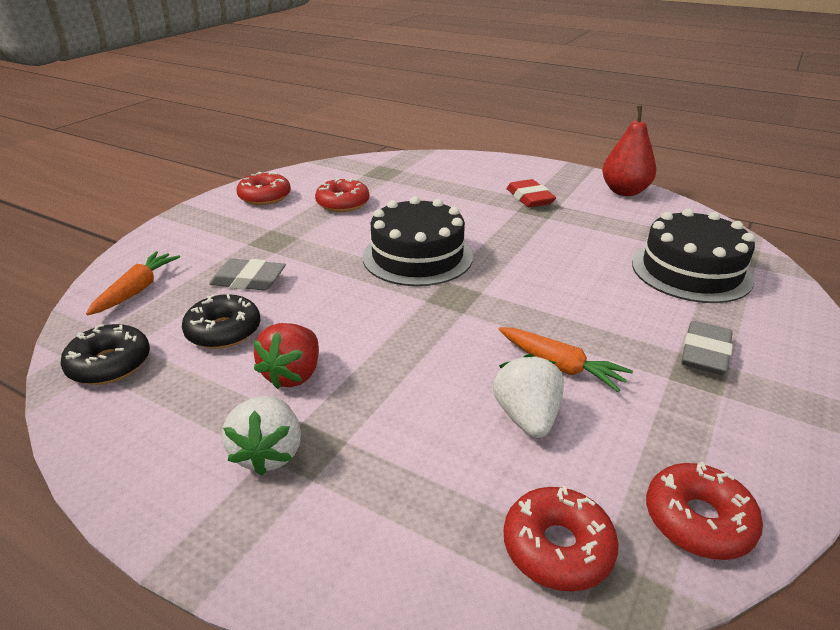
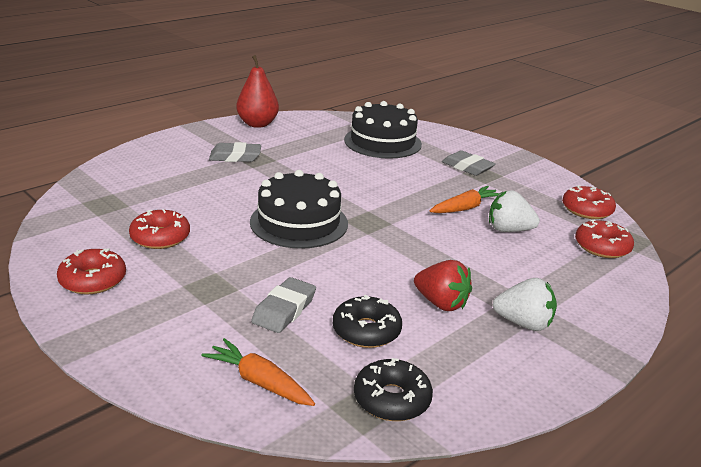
camera: 75 degrees left, 5 degrees down
(529, 198) = (235, 157): red eraser -> grey eraser

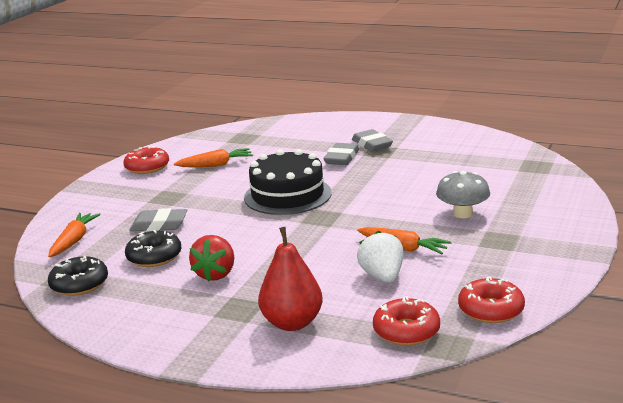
camera: 70 degrees right, 5 degrees down
(160, 237) = (216, 165): red donut -> orange carrot
(257, 124) = (450, 131): red pear -> red pear (292, 323)
(382, 142) = (499, 181): black cake -> none
(426, 170) = (462, 214): none -> grey mushroom
(467, 167) = (504, 229): grey eraser -> grey eraser (342, 158)
(523, 323) = (214, 313): white strawberry -> none

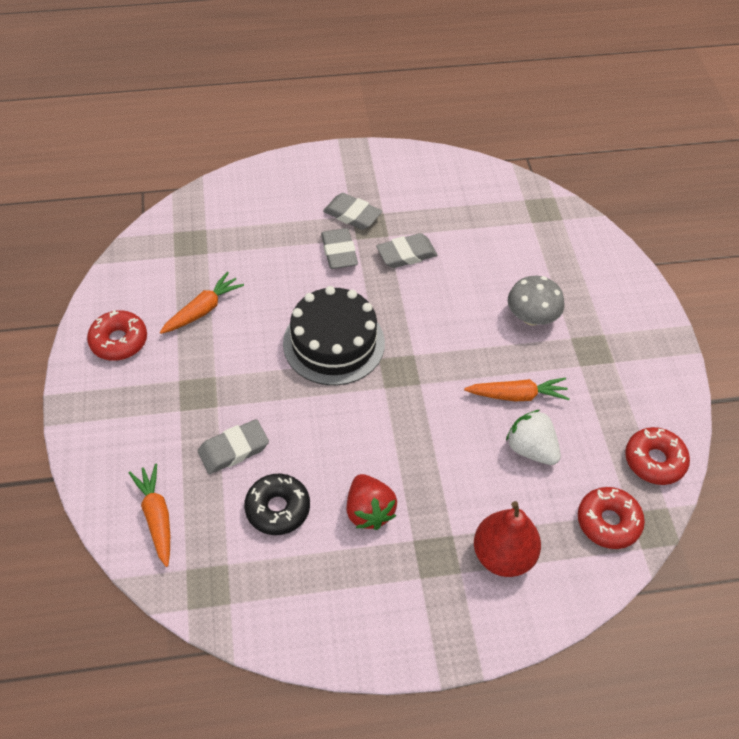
camera: 35 degrees left, 30 degrees up
(79, 284) = (235, 590): black donut -> none
(392, 167) = (406, 254): none -> grey eraser

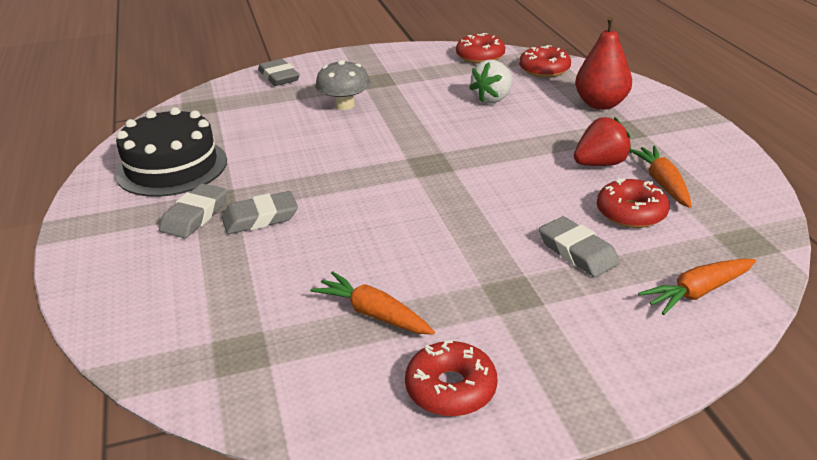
camera: 95 degrees left, 20 degrees down
(278, 508) = (631, 213): black donut -> red donut
(334, 343) = (404, 205): black cake -> black cake (172, 167)
(406, 254) = (263, 174): grey eraser -> grey eraser (279, 77)
(517, 395) = (438, 107): orange carrot -> orange carrot (662, 183)

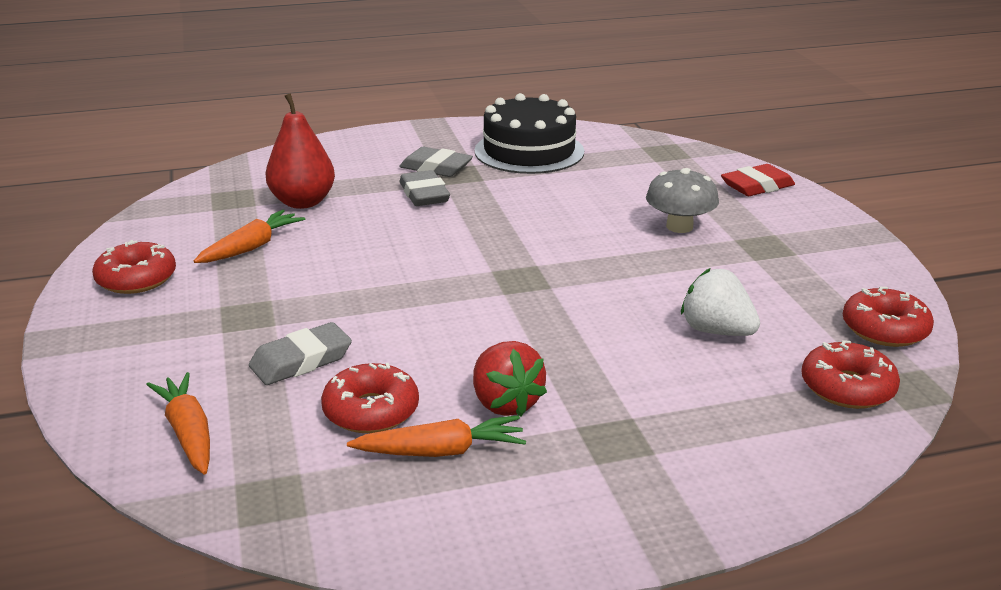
camera: 90 degrees right, 5 degrees down
(279, 77) = (757, 186): grey eraser -> red eraser
(600, 104) = (711, 431): red pear -> red pear (303, 202)

